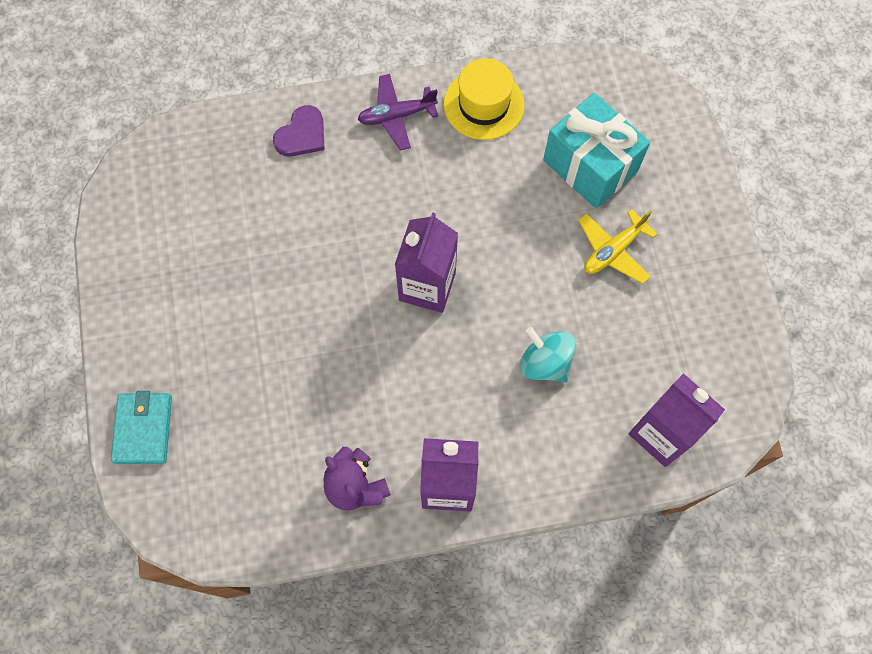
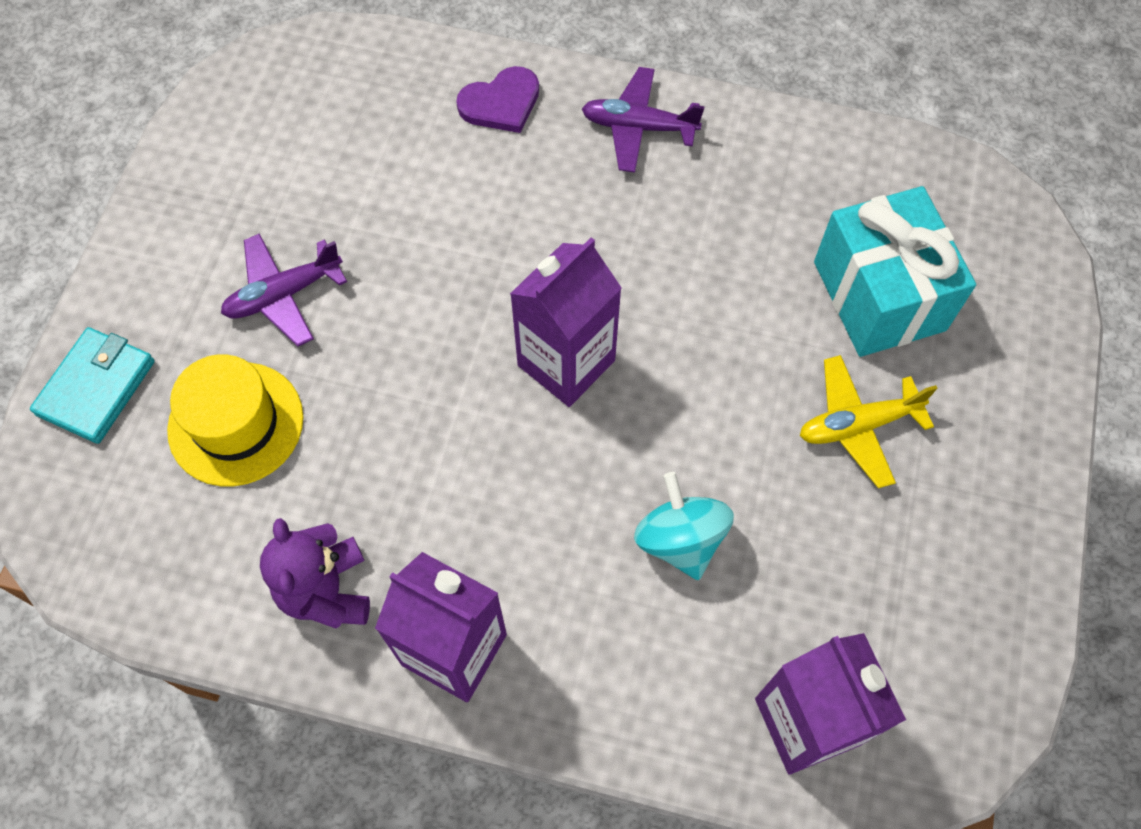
camera: 25 degrees right, 5 degrees down
(230, 318) = (283, 295): none -> purple plane
(483, 104) = (765, 157): yellow hat -> yellow hat (236, 423)

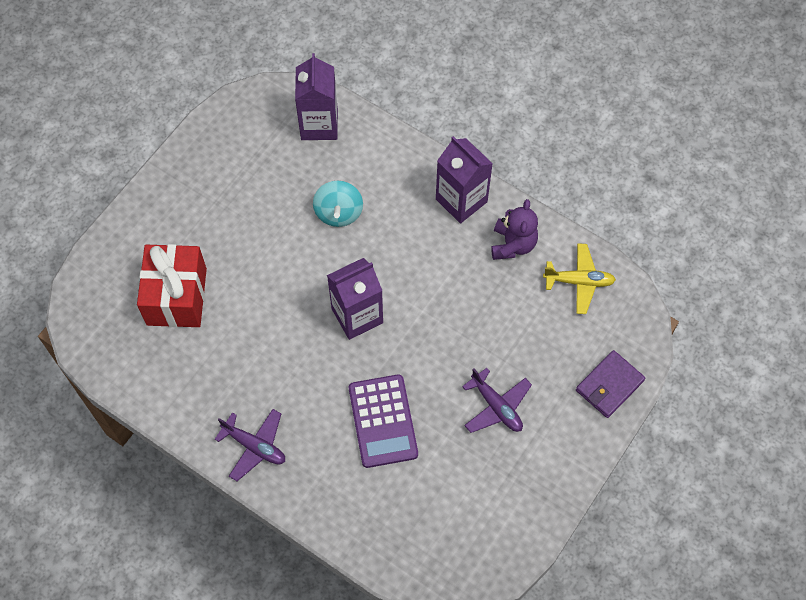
camera: 160 degrees left, 0 degrees up
(96, 388) = (609, 385): turquoise wallet -> purple wallet
(236, 423) = (539, 340): yellow hat -> none
(283, 295) = (496, 406): purple plane -> purple plane turned 60 degrees clockwise
(460, 218) = (383, 421): none -> purple calculator
(501, 103) = (330, 493): purple heart -> none
(857, 425) = (227, 236): yellow plane -> yellow plane (579, 281)
(879, 296) = (177, 296): turquoise gift -> red gift

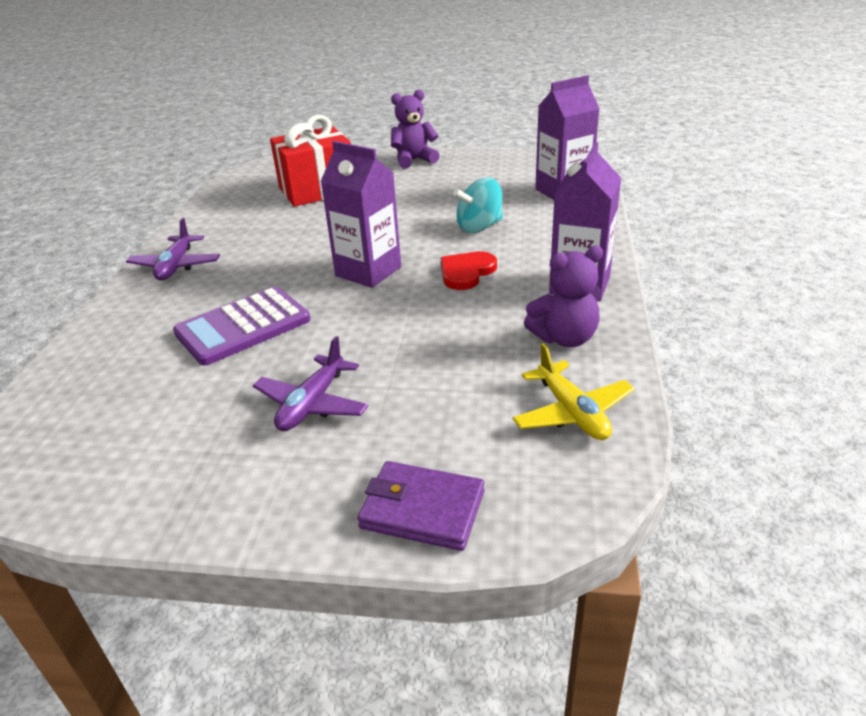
camera: 65 degrees right, 30 degrees down
(167, 194) = (414, 160): none -> purple teddy bear
(400, 255) = (466, 272): none -> red heart

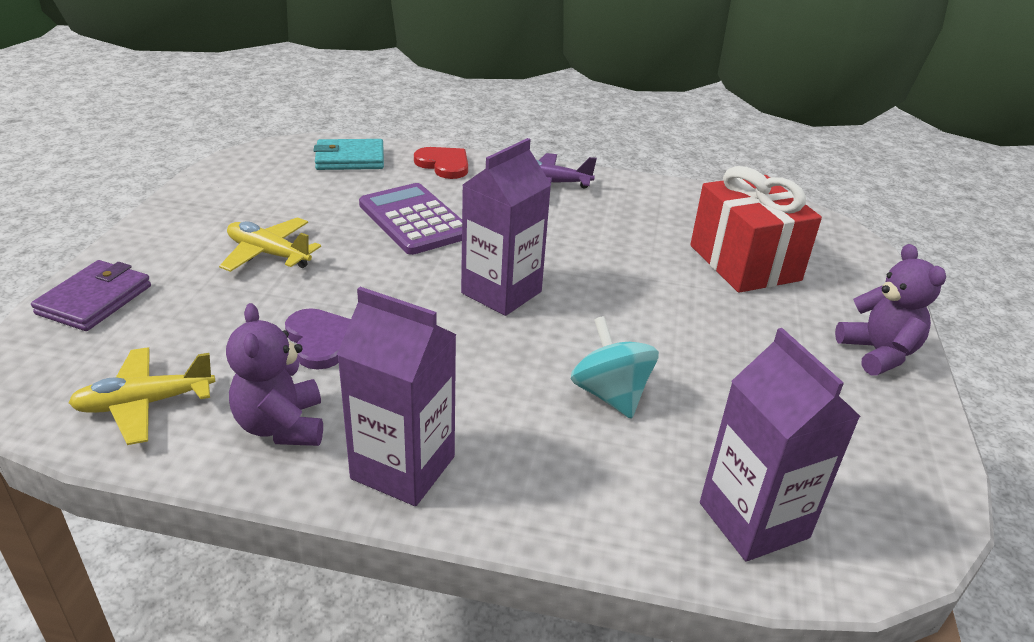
camera: 90 degrees right, 0 degrees up
(76, 394) = (350, 159): none -> turquoise wallet
(312, 404) = (268, 254): purple plane -> yellow plane
(455, 341) = (321, 340): none -> purple heart
(466, 272) = (475, 366): red heart -> red heart (444, 164)

